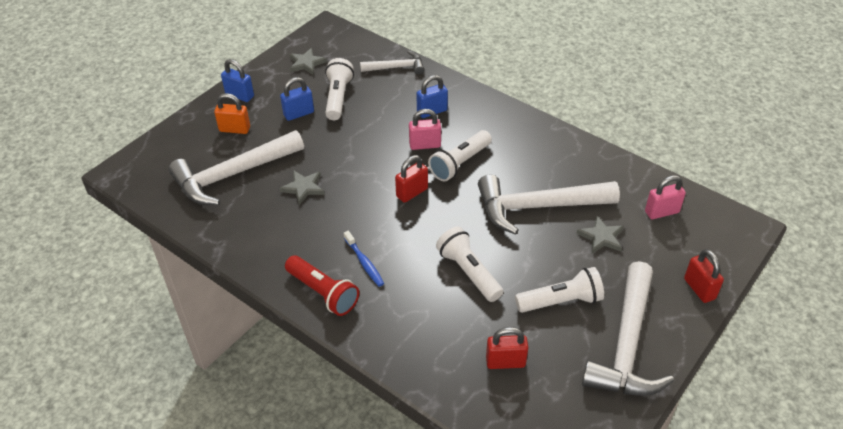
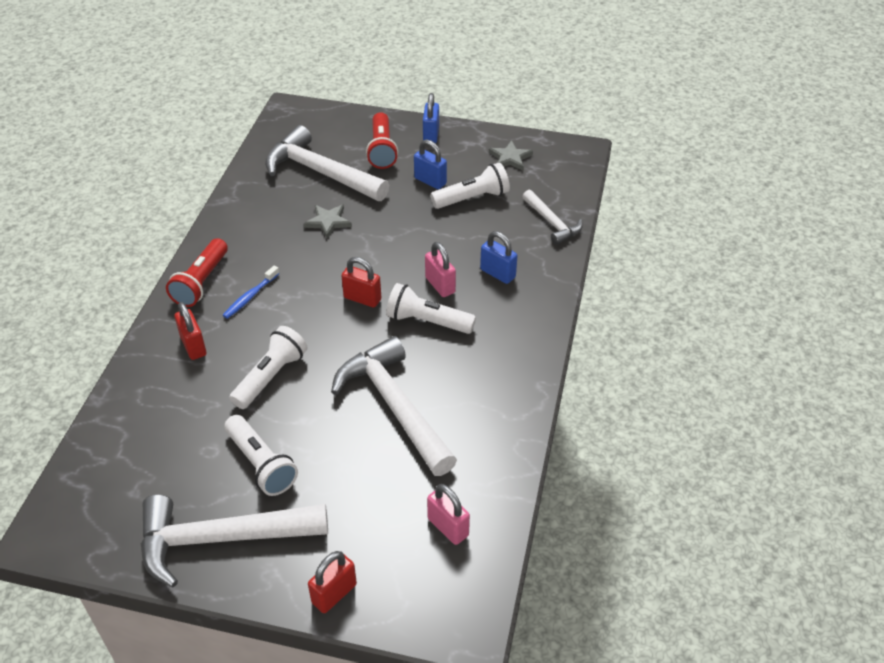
camera: 65 degrees right, 0 degrees up
(234, 129) = (382, 150): orange padlock -> red flashlight
(505, 362) = (163, 440): red padlock -> red padlock (193, 346)
(601, 237) = (375, 476): grey star -> none

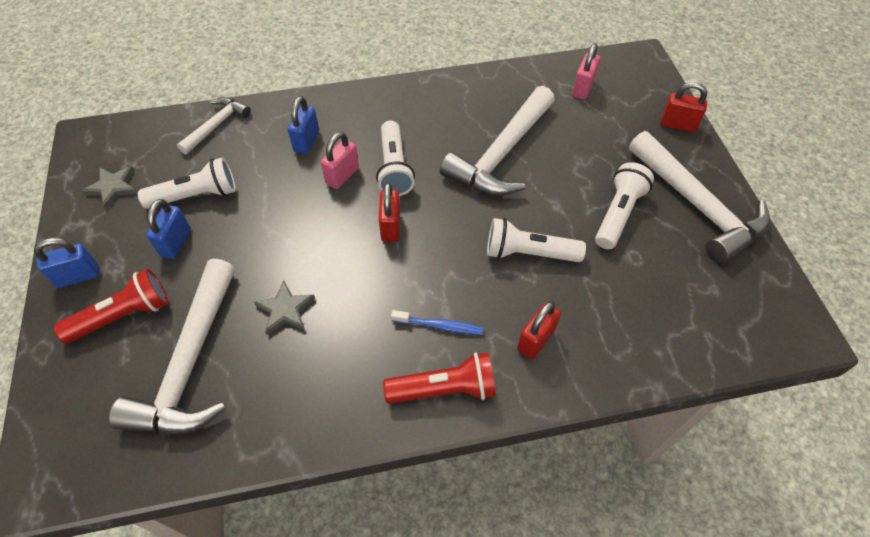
camera: 115 degrees left, 10 degrees up
(472, 198) = (196, 195): white flashlight -> white flashlight turned 120 degrees clockwise

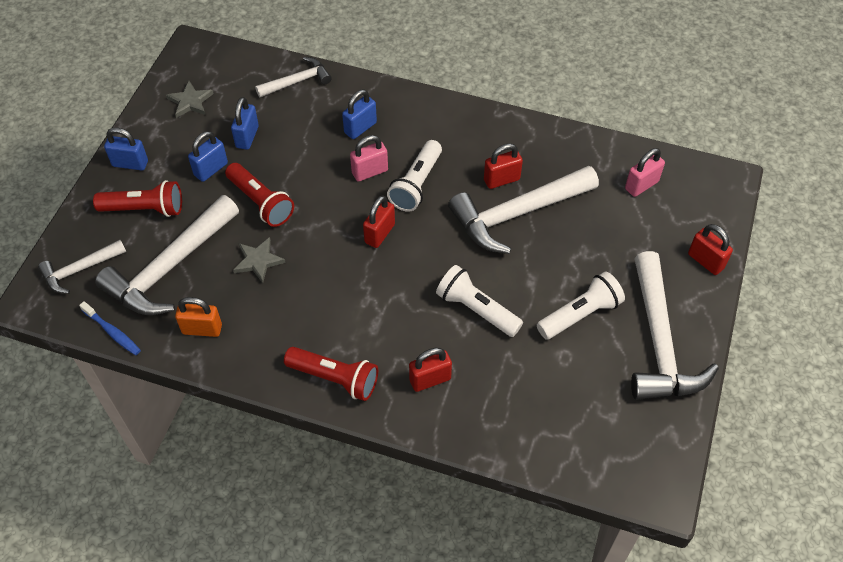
camera: 30 degrees right, 0 degrees up
(80, 419) = (80, 270): none -> white hammer
(196, 195) = (247, 137): white flashlight -> blue padlock
(251, 251) = (261, 202): none -> red flashlight
(268, 412) = (202, 329): none -> orange padlock
(439, 326) = (364, 331): blue toothbrush -> blue toothbrush (112, 332)
(466, 132) = (501, 180): none -> red padlock

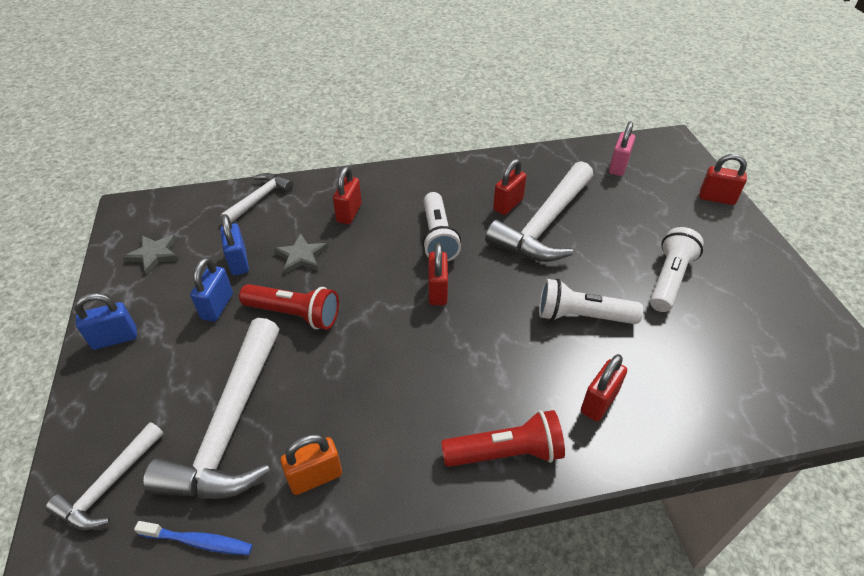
camera: 30 degrees left, 10 degrees down
(145, 209) = (161, 377): red flashlight -> none
(258, 261) = (331, 371): grey star -> grey star (301, 256)
(360, 128) = (349, 213): blue padlock -> red padlock
(370, 172) = (386, 244): pink padlock -> none
(659, 342) = (748, 271): white hammer -> none

